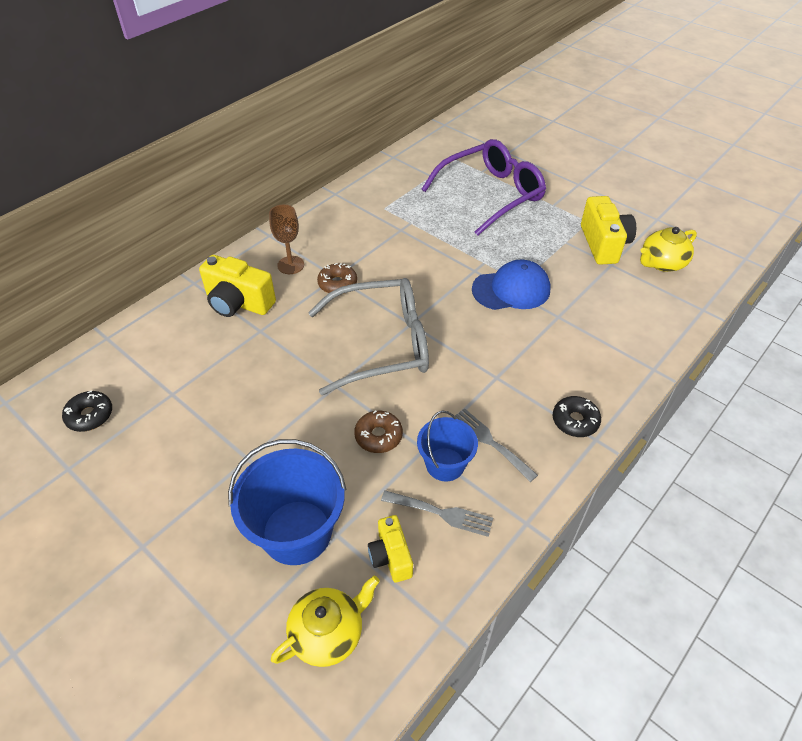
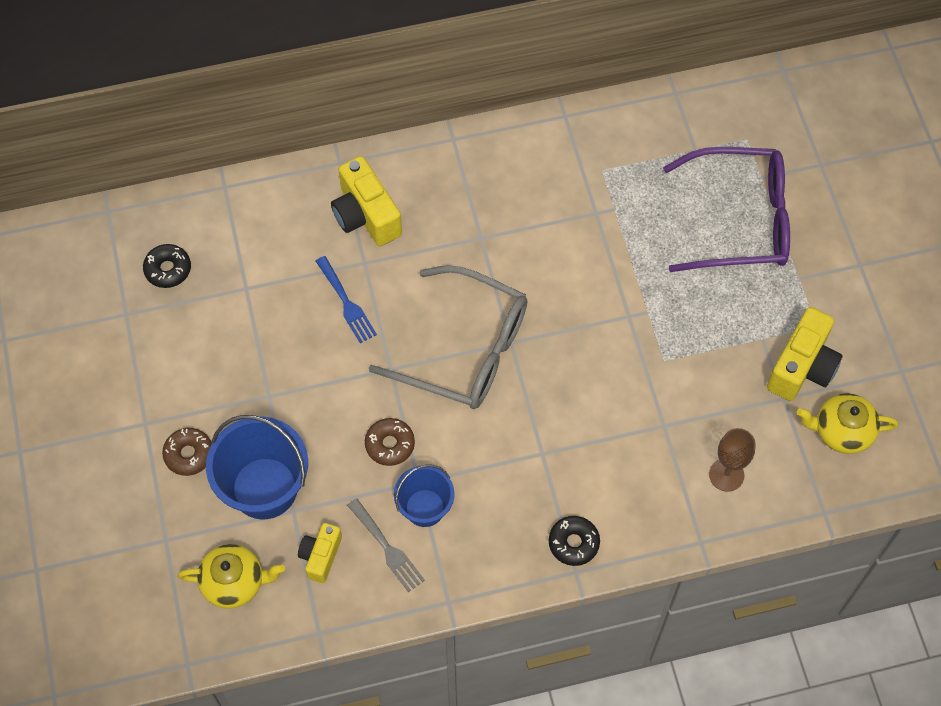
camera: 35 degrees right, 15 degrees up
(266, 361) = (346, 303): none -> blue fork
(290, 265) = (447, 195): brown goblet -> brown goblet (726, 475)
(337, 284) = (476, 249): brown donut -> brown donut (189, 454)
(490, 442) = (480, 513): grey fork -> none
(511, 289) = (645, 364): blue cap -> none

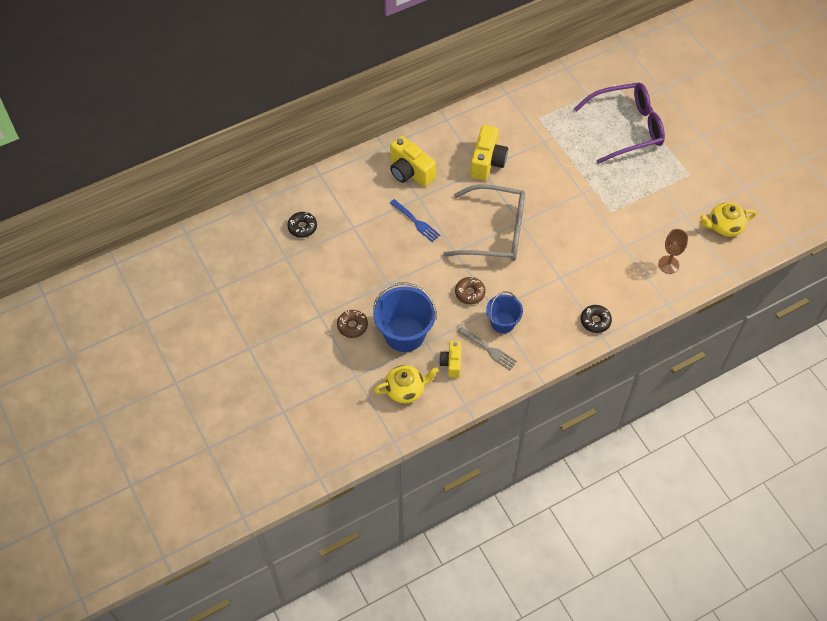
camera: 15 degrees left, 5 degrees down
(802, 367) = (690, 198): yellow camera -> yellow camera (487, 162)

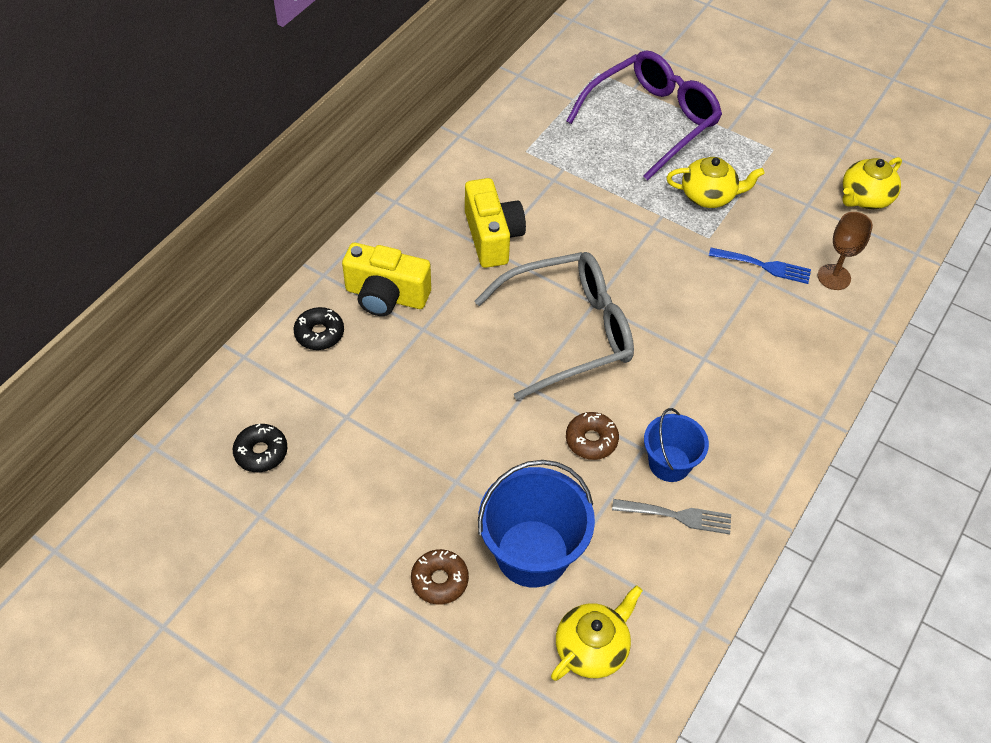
camera: 30 degrees left, 5 degrees down
(416, 222) = (441, 366): blue fork -> blue fork (764, 266)
(451, 363) = (635, 566): yellow camera -> none
(595, 321) = (797, 400): black donut -> black donut (319, 333)
(628, 187) = (709, 196): none -> yellow teapot

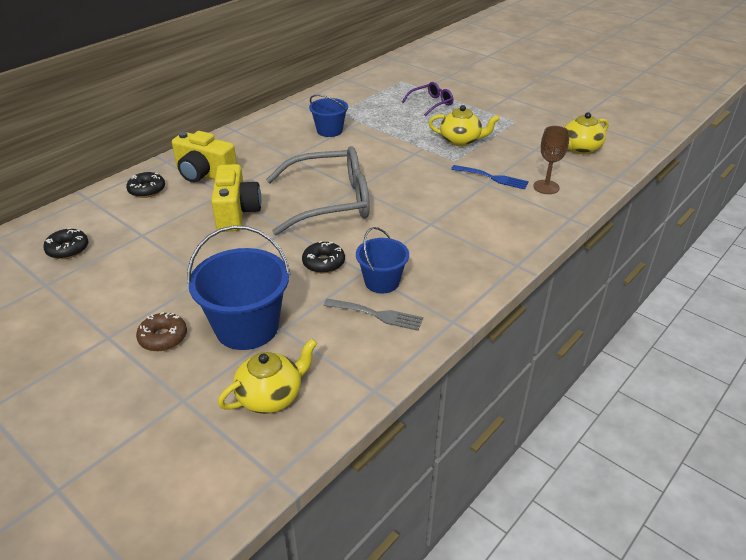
camera: 10 degrees right, 15 degrees down
(492, 237) = (295, 151): yellow camera -> yellow camera (237, 213)
(527, 191) = (329, 131): none -> blue bucket
(591, 440) = (323, 263): brown donut -> black donut
(652, 120) = (431, 103): purple glasses -> purple glasses, size x0.49

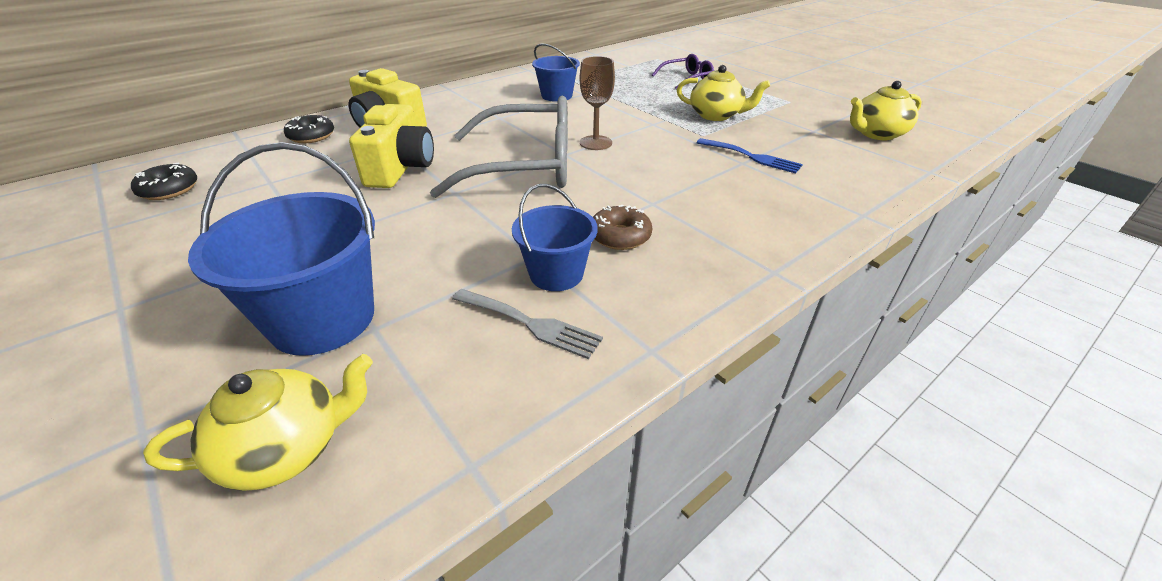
camera: 10 degrees right, 0 degrees up
(163, 337) = (193, 319): brown donut -> brown donut (620, 236)
(323, 263) = (482, 239): black donut -> none
(546, 187) = (827, 173): brown goblet -> brown goblet (595, 143)

